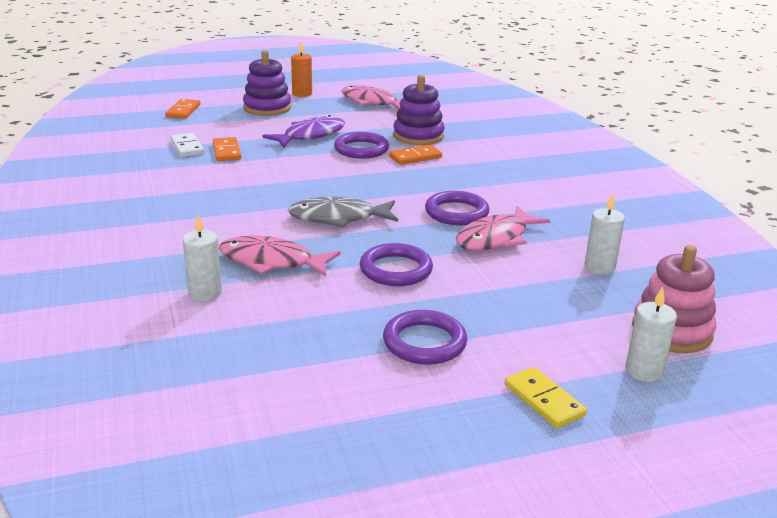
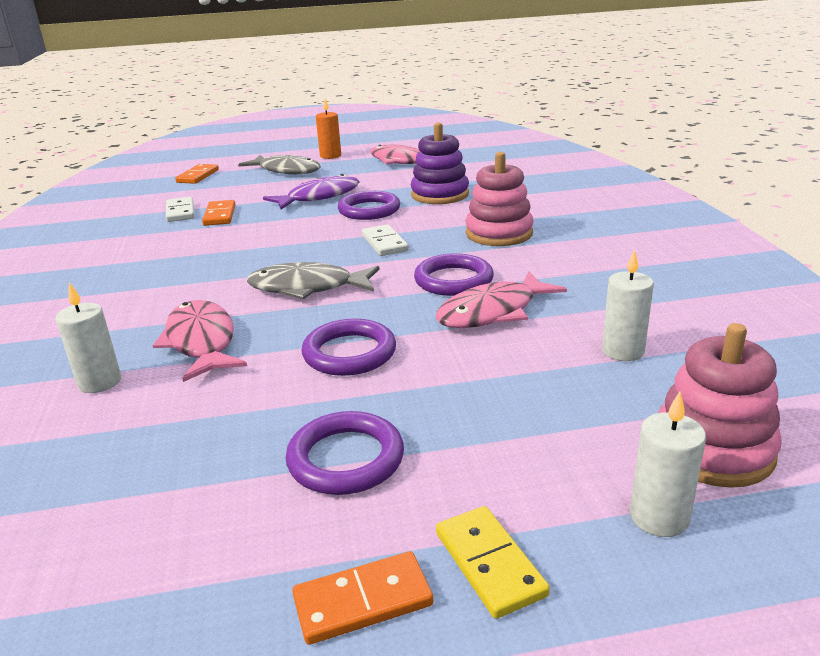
camera: 10 degrees right, 0 degrees up
(267, 108) = (286, 171): purple stacking toy -> grey fish
(271, 262) = (201, 342): pink fish -> pink fish turned 45 degrees clockwise
(387, 180) = (384, 243): none -> white domino
(415, 157) = (427, 217): orange domino -> orange domino (363, 601)
(480, 173) = (499, 233): none -> pink stacking toy

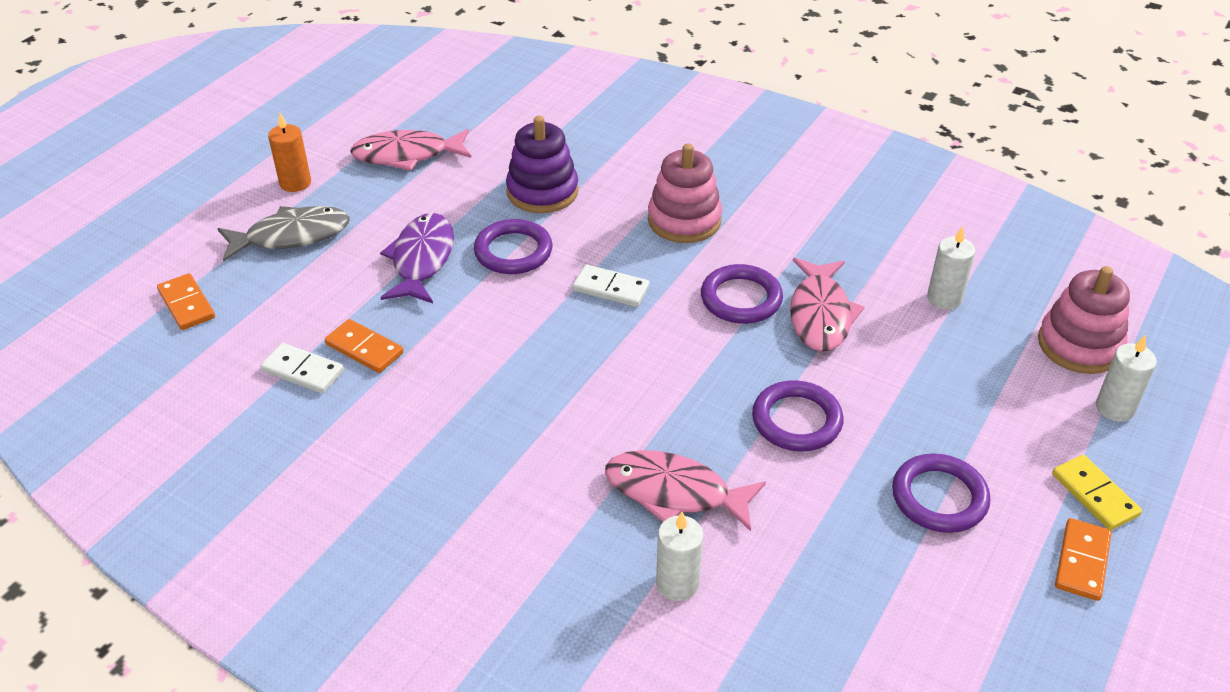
camera: 50 degrees left, 15 degrees up
(307, 288) = (645, 382): grey fish -> none
(490, 563) = (1095, 495): yellow domino -> yellow domino turned 45 degrees clockwise

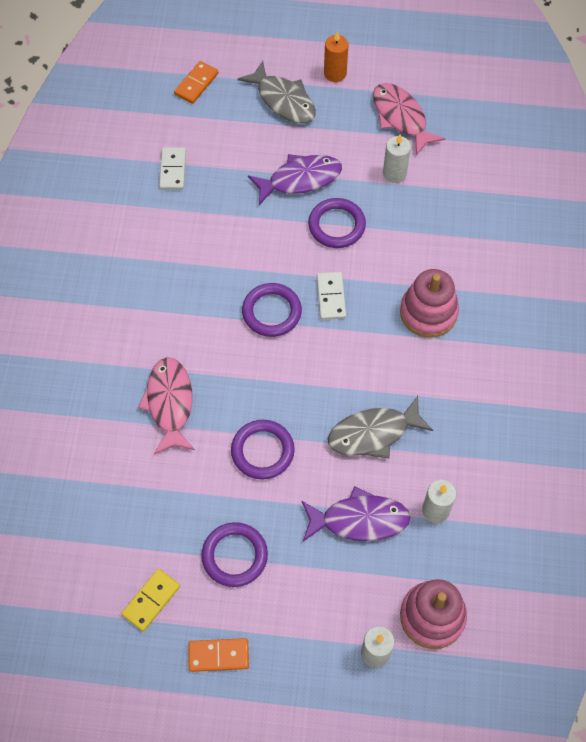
camera: 65 degrees right, 20 degrees up
(364, 349) = (206, 190): orange domino -> none
(542, 192) = (409, 214): purple stacking toy -> none
(677, 583) = (103, 430): white candle -> white candle (394, 173)
(741, 299) = (363, 378): purple ring -> purple ring (271, 312)
(820, 315) = (373, 433): pink fish -> grey fish
(932, 364) = (359, 520): none -> purple fish
(1095, 495) = (282, 653): yellow domino -> yellow domino (151, 600)

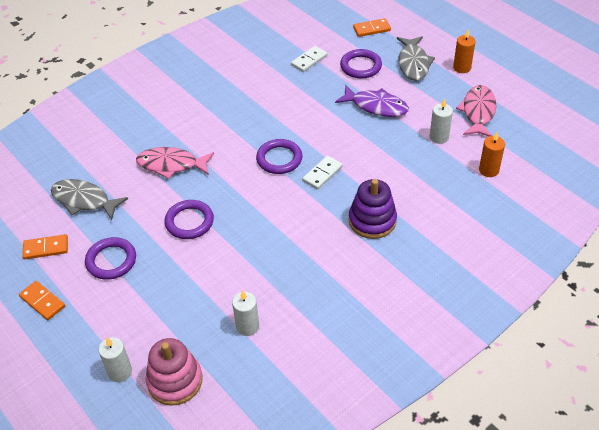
camera: 45 degrees right, 15 degrees down
(151, 600) = (46, 248): yellow domino -> orange domino
(170, 403) = (171, 165): pink fish -> pink fish turned 120 degrees counterclockwise
(336, 225) = (370, 141): purple ring -> purple ring (361, 66)
(359, 520) = (198, 296): purple fish -> none
(373, 433) = (261, 259): grey fish -> grey fish (84, 200)
(428, 312) = (372, 220): pink stacking toy -> purple stacking toy
(473, 178) = (488, 170): none -> orange candle

